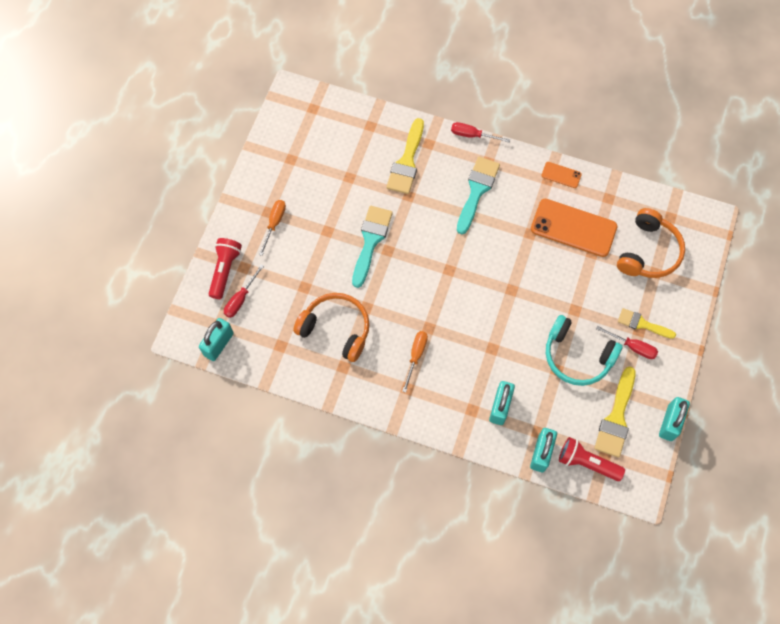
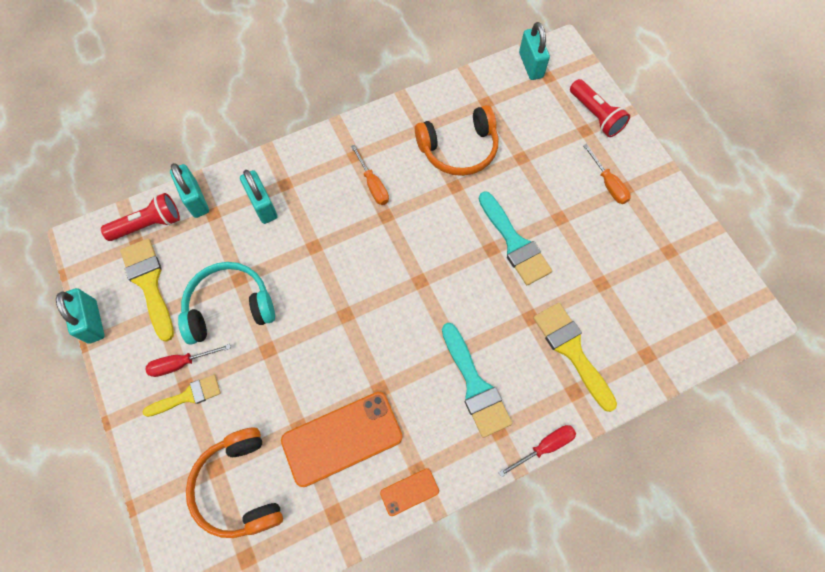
camera: 135 degrees right, 0 degrees up
(241, 299) = (556, 107): red screwdriver -> none

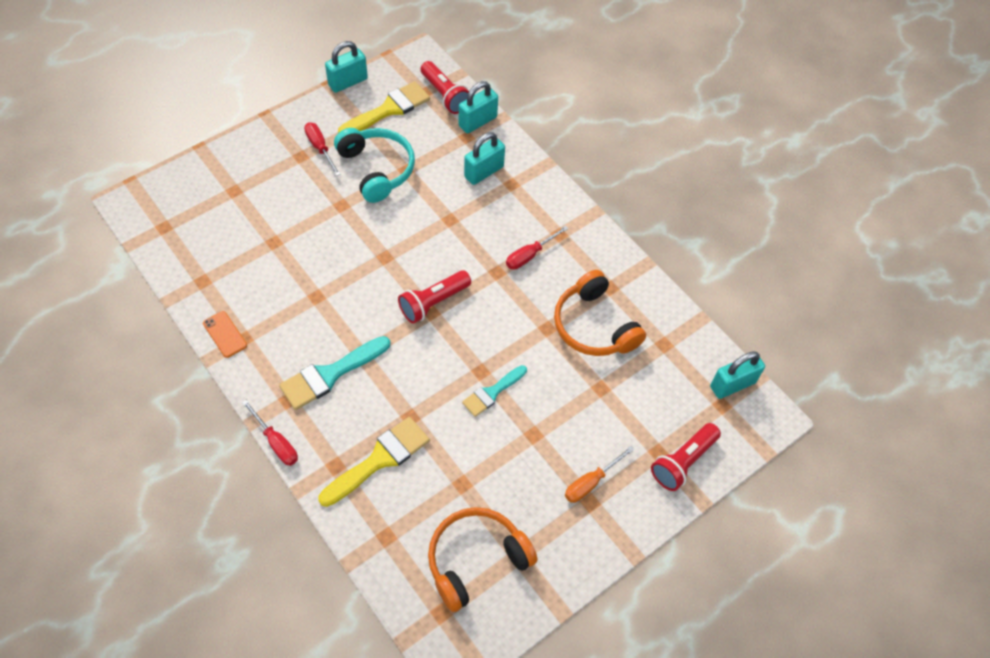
camera: 75 degrees right, 10 degrees down
(188, 396) = (292, 159): yellow brush -> none
(239, 487) = (220, 210): orange headphones -> orange headphones (476, 560)
(342, 438) = (268, 275): orange phone -> none
(373, 184) = (529, 255): orange screwdriver -> red screwdriver
(409, 277) = (433, 302): none -> red flashlight
(514, 243) = (492, 392): turquoise brush -> turquoise brush, size x0.64

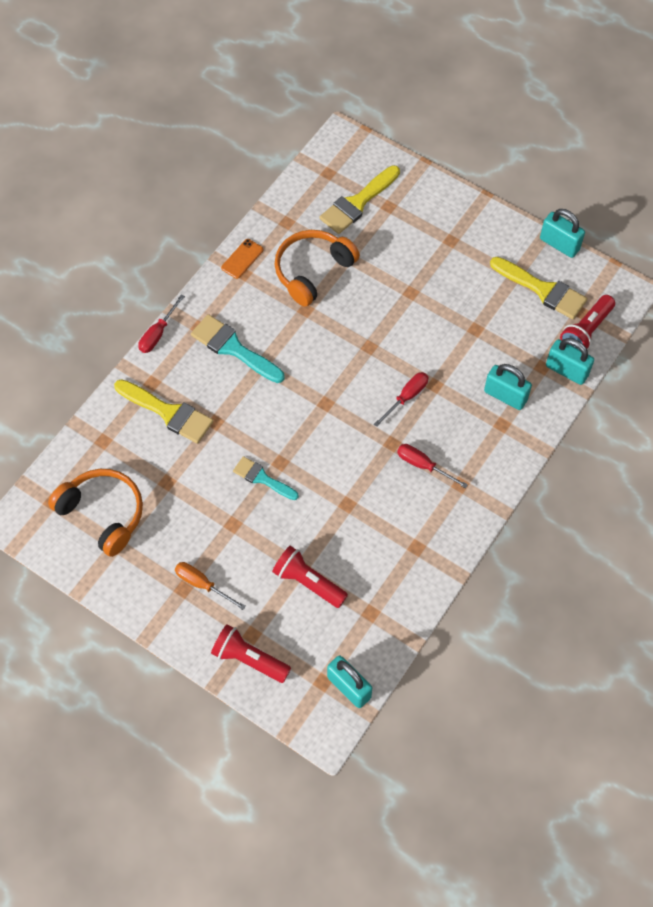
camera: 75 degrees right, 5 degrees up
(215, 214) = (357, 203): none -> yellow brush
(320, 148) = (467, 252): red screwdriver -> red screwdriver (406, 397)
(377, 169) = (465, 306): turquoise headphones -> none
(433, 302) = (336, 402): red flashlight -> red flashlight (308, 582)
(594, 326) = (366, 544): orange headphones -> orange headphones (312, 271)

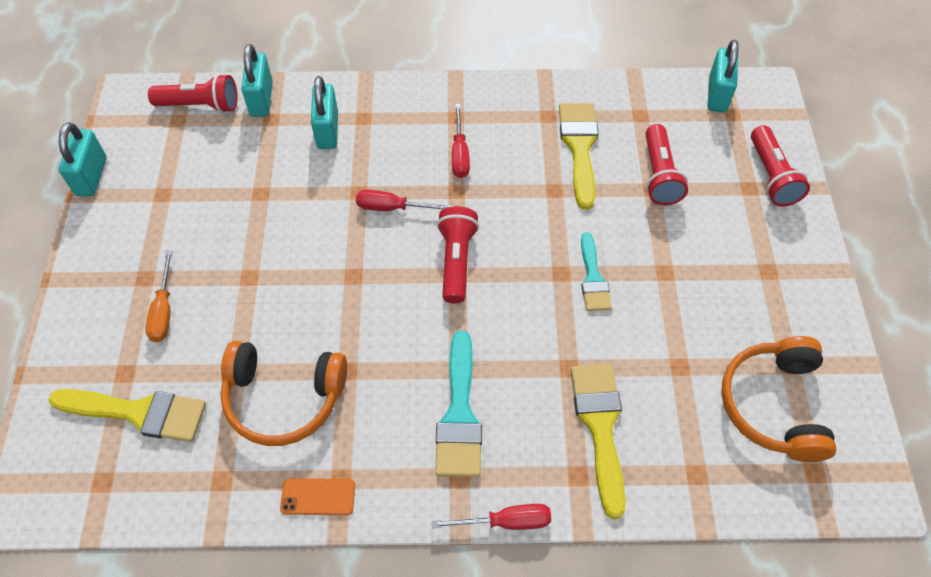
camera: 125 degrees left, 5 degrees down
(202, 584) = (747, 257): orange screwdriver -> orange screwdriver (164, 310)
(336, 409) = (456, 261): none -> red flashlight
(543, 290) = (167, 162): yellow brush -> yellow brush (579, 147)

